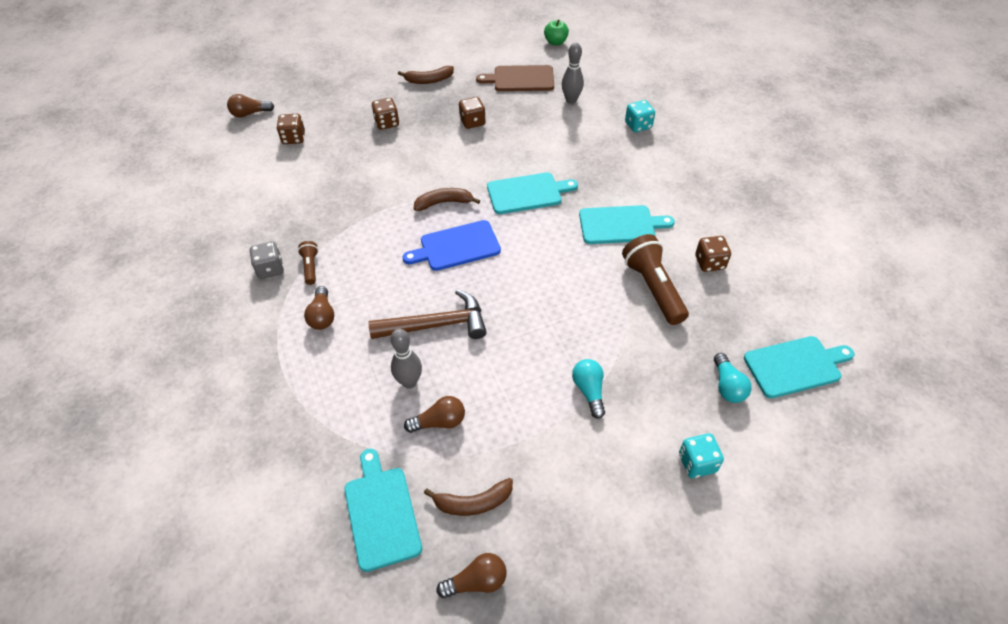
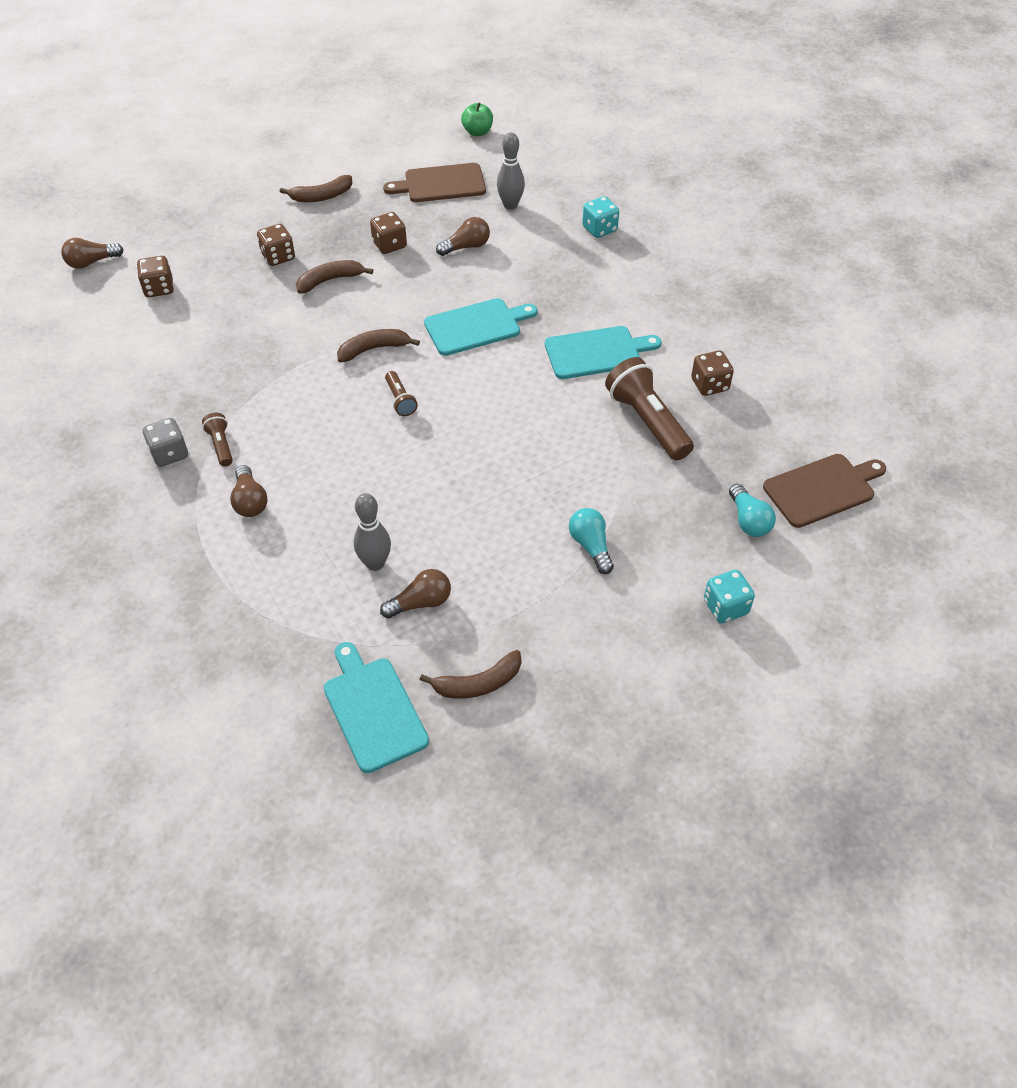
camera: 10 degrees left, 0 degrees up
(422, 145) = (330, 280): none -> brown banana
(436, 324) = (394, 494): brown hammer -> none
(456, 246) = (400, 400): blue cutting board -> brown flashlight
(476, 581) = (498, 764): brown light bulb -> brown light bulb (466, 247)
(795, 366) = (822, 489): turquoise cutting board -> brown cutting board

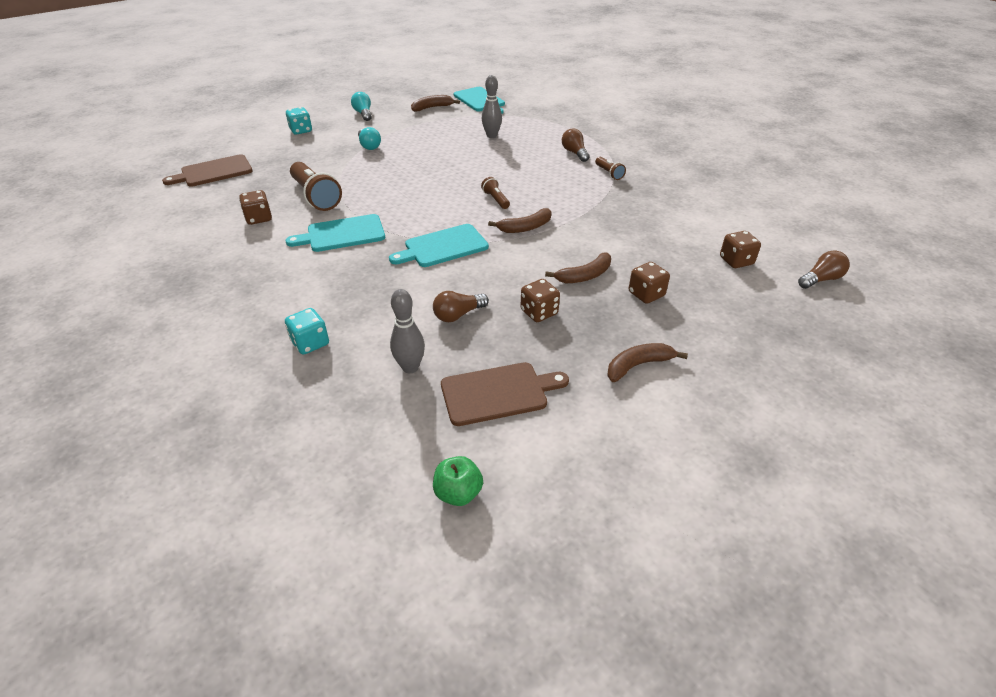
camera: 175 degrees right, 10 degrees down
(169, 454) = (639, 169): grey dice -> none
(421, 603) = (464, 126): brown light bulb -> none
(748, 520) = (270, 158): turquoise light bulb -> turquoise light bulb (363, 114)

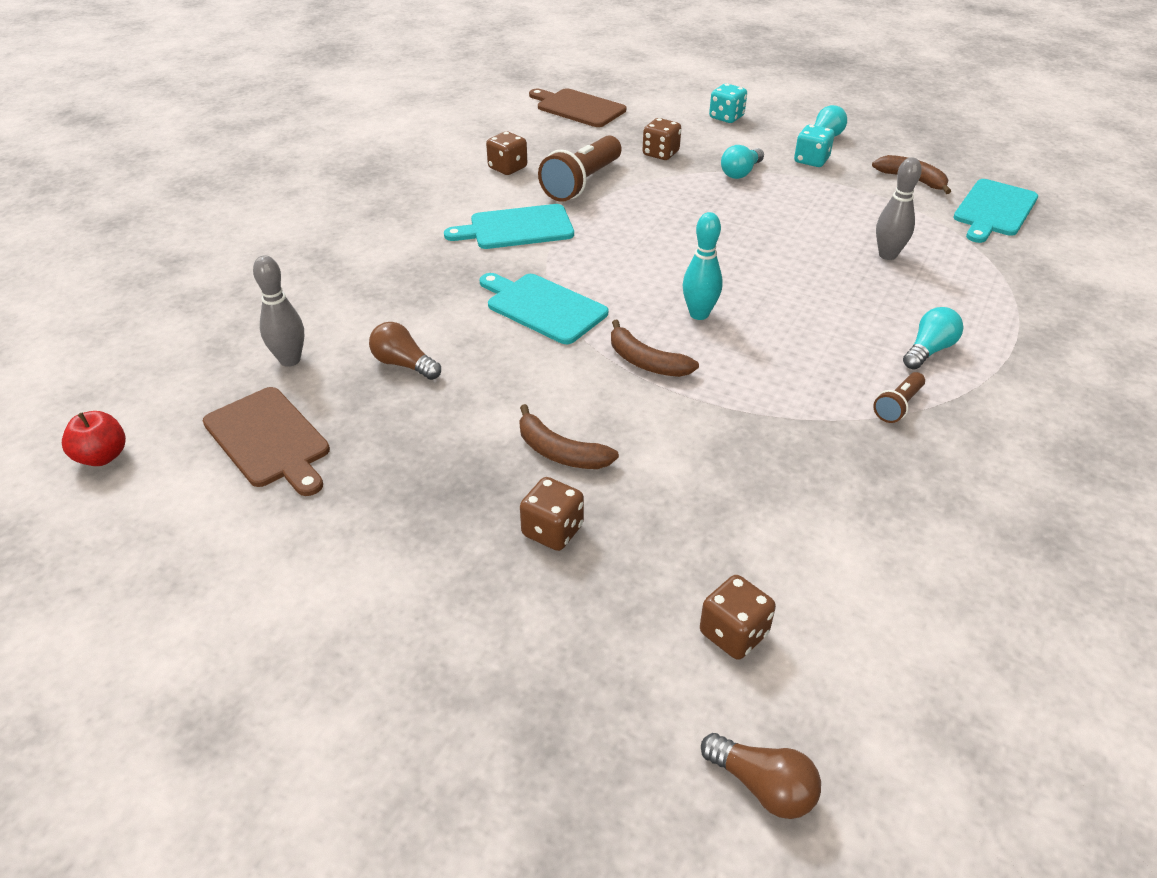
camera: 65 degrees right, 0 degrees up
(310, 343) = (304, 282): turquoise dice -> turquoise dice (811, 160)
(342, 234) = (516, 228): turquoise cutting board -> turquoise cutting board turned 60 degrees counterclockwise
(458, 493) = (102, 456): green apple -> red apple
(496, 199) = (699, 314): brown flashlight -> turquoise bowling pin
(539, 312) = (445, 430): brown dice -> brown dice (660, 154)
(574, 153) = (929, 350): brown light bulb -> turquoise light bulb
(638, 365) = (371, 558): brown banana -> none

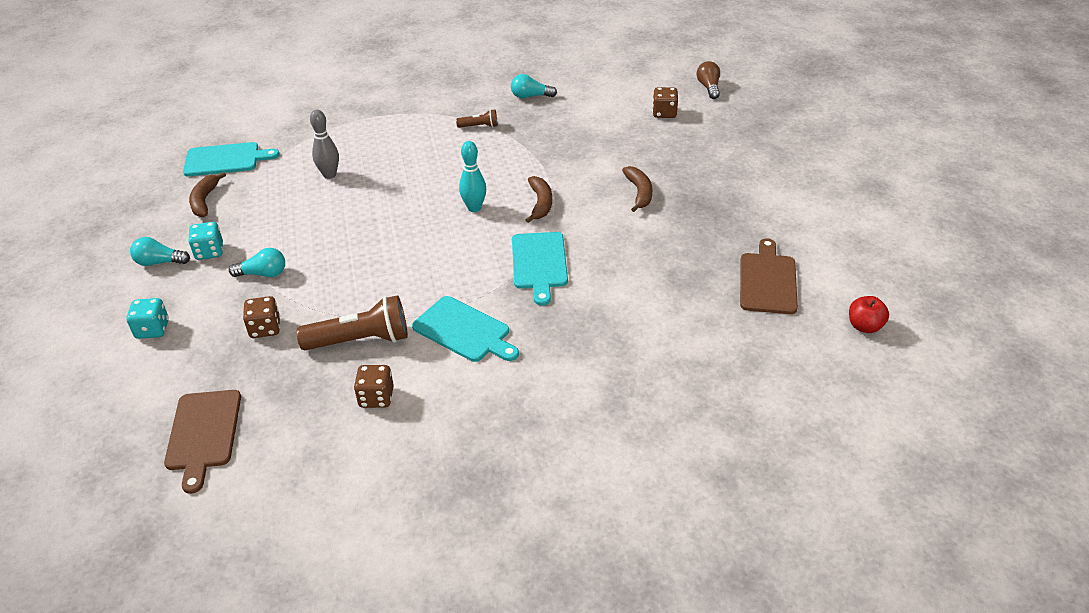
camera: 130 degrees left, 0 degrees up
(290, 360) = (715, 323): grey bowling pin -> none
(404, 364) = (656, 279): brown light bulb -> none
(552, 531) = (683, 170): brown dice -> none
(929, 350) = (420, 133): turquoise light bulb -> turquoise light bulb (530, 96)

